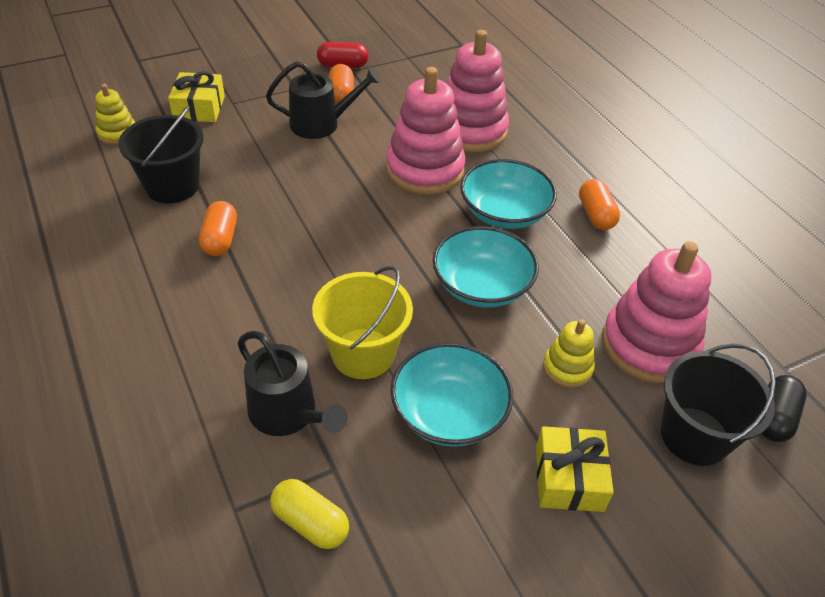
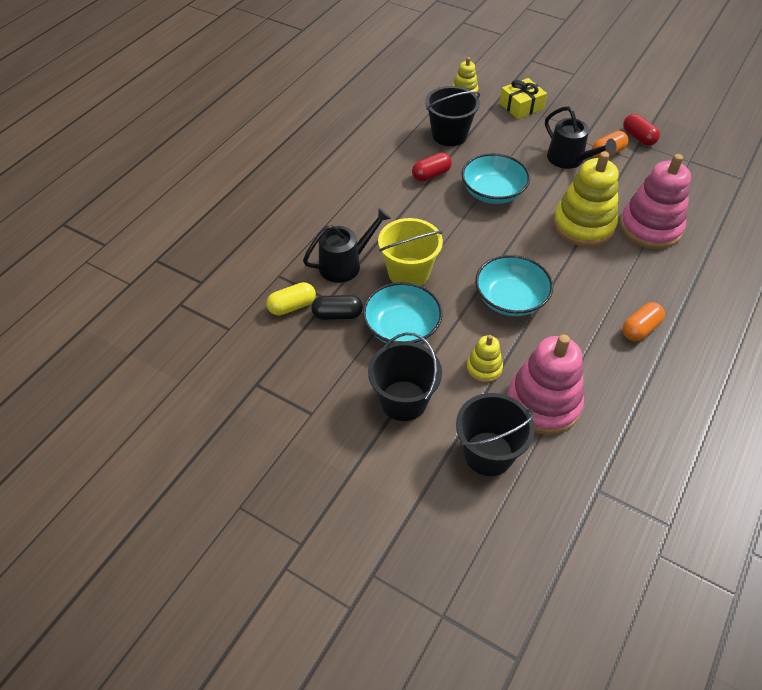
camera: 60 degrees right, 5 degrees up
(220, 239) = (431, 175): orange capsule -> red capsule
(288, 413) = (345, 264): black watering can -> black watering can turned 135 degrees counterclockwise
(310, 523) = (292, 306): yellow capsule -> yellow capsule turned 60 degrees clockwise
(425, 170) = (583, 225): pink stacking toy -> yellow stacking toy
(504, 212) = (587, 281): turquoise bowl -> turquoise bowl (493, 192)
(569, 478) = (403, 401): yellow gift -> black bucket
(774, 418) = (544, 496): black capsule -> black capsule (337, 315)

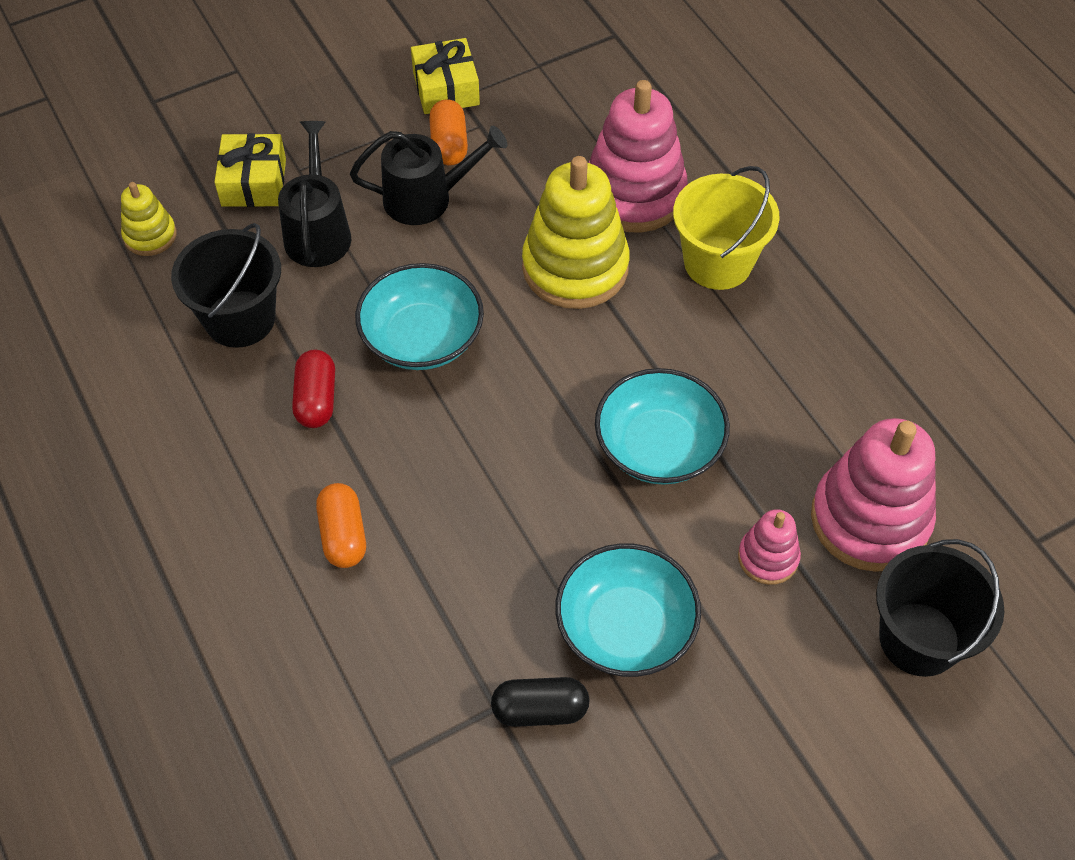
camera: 60 degrees left, 5 degrees up
(292, 306) = (476, 774): yellow capsule -> none
(337, 315) = (540, 710): black capsule -> black capsule turned 60 degrees clockwise
(345, 264) = (434, 641): black watering can -> black watering can (318, 232)
(403, 401) = (769, 702): black bucket -> none
(408, 273) = (516, 554): yellow bucket -> yellow bucket (717, 262)
(484, 368) = (768, 558): yellow stacking toy -> pink stacking toy
(638, 137) = (446, 88): red capsule -> yellow gift
(640, 329) = (807, 325): orange capsule -> orange capsule (343, 535)

